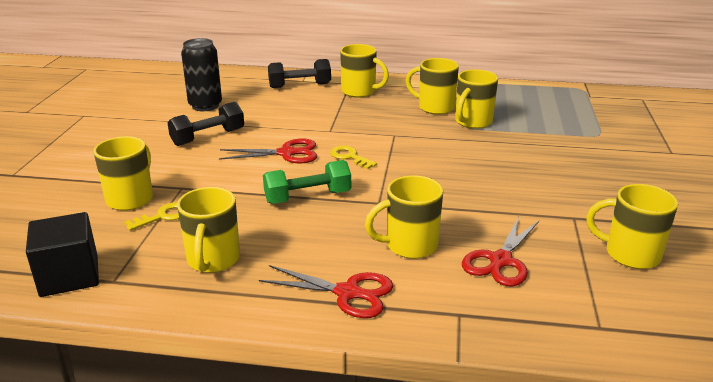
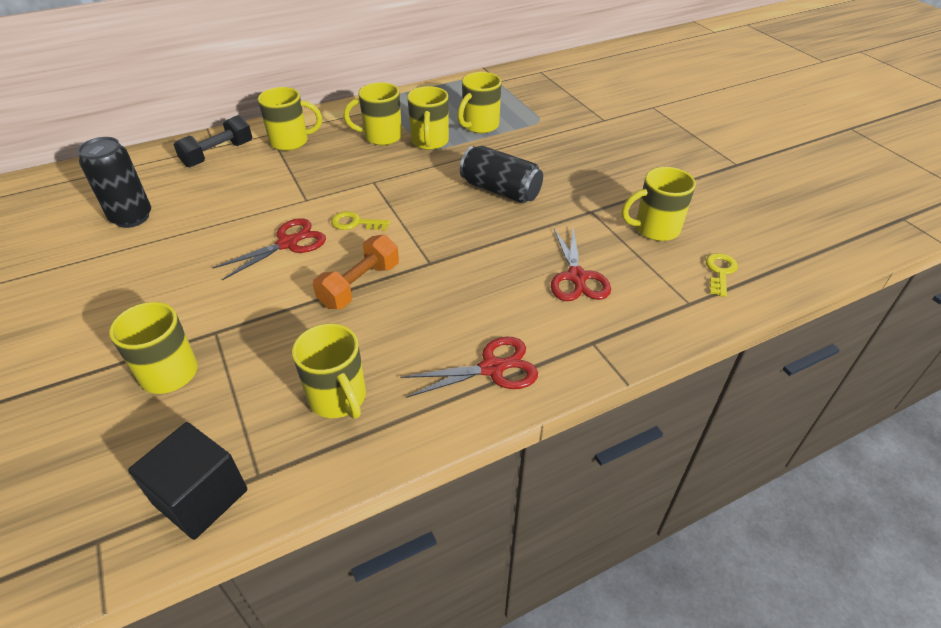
camera: 35 degrees left, 15 degrees up
(163, 216) = (231, 375): yellow key -> yellow key (720, 272)
(208, 137) = (179, 257): black dumbbell -> none
(308, 197) = (360, 285): green dumbbell -> orange dumbbell
(409, 246) = (497, 296): yellow mug -> yellow mug (479, 126)
(499, 174) = (500, 190): none -> black can

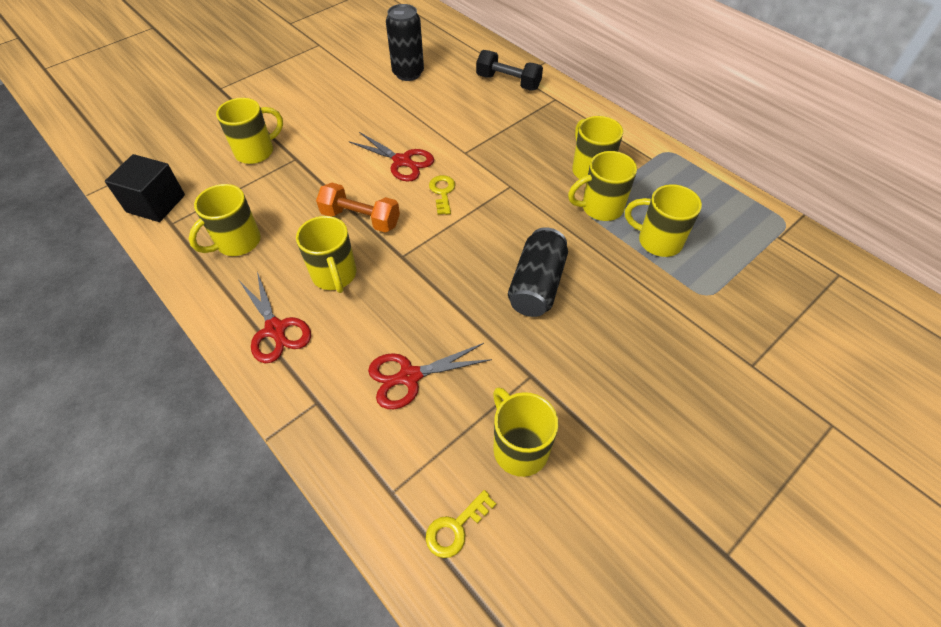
camera: 75 degrees right, 10 degrees up
(291, 142) = (549, 115): yellow mug -> yellow mug (334, 275)
(720, 272) = (456, 528): yellow key -> yellow key turned 135 degrees clockwise

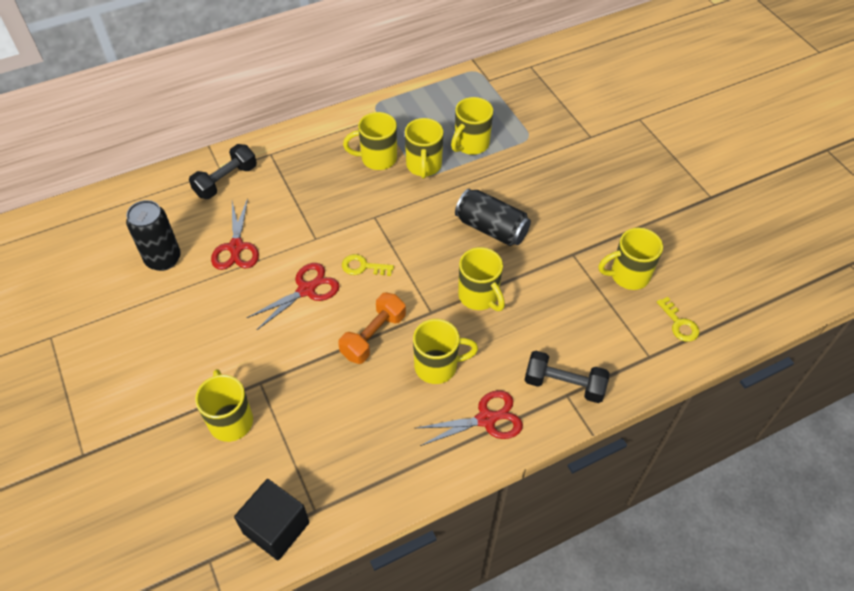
camera: 75 degrees left, 0 degrees up
(237, 242) = (367, 446): yellow mug -> yellow mug (479, 296)
(330, 397) = (564, 384): none -> black dumbbell
(409, 376) = (557, 328): red scissors -> red scissors (236, 247)

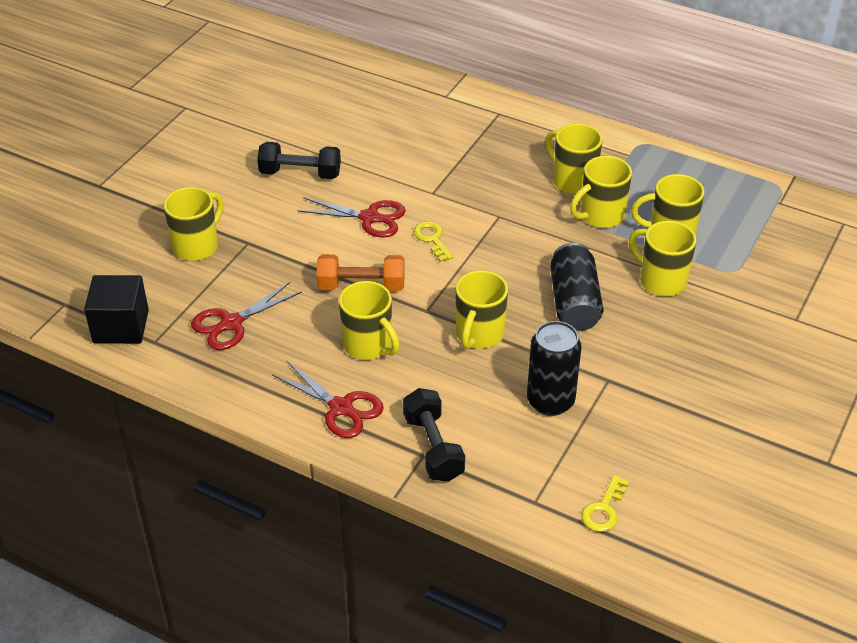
camera: 55 degrees right, 10 degrees down
(163, 259) = (316, 119): black can -> black can (550, 401)
(226, 181) = (437, 105): black dumbbell -> black dumbbell (300, 173)
(236, 247) = (372, 152): red scissors -> red scissors (231, 323)
(628, 275) = (626, 437): yellow mug -> yellow mug (661, 280)

